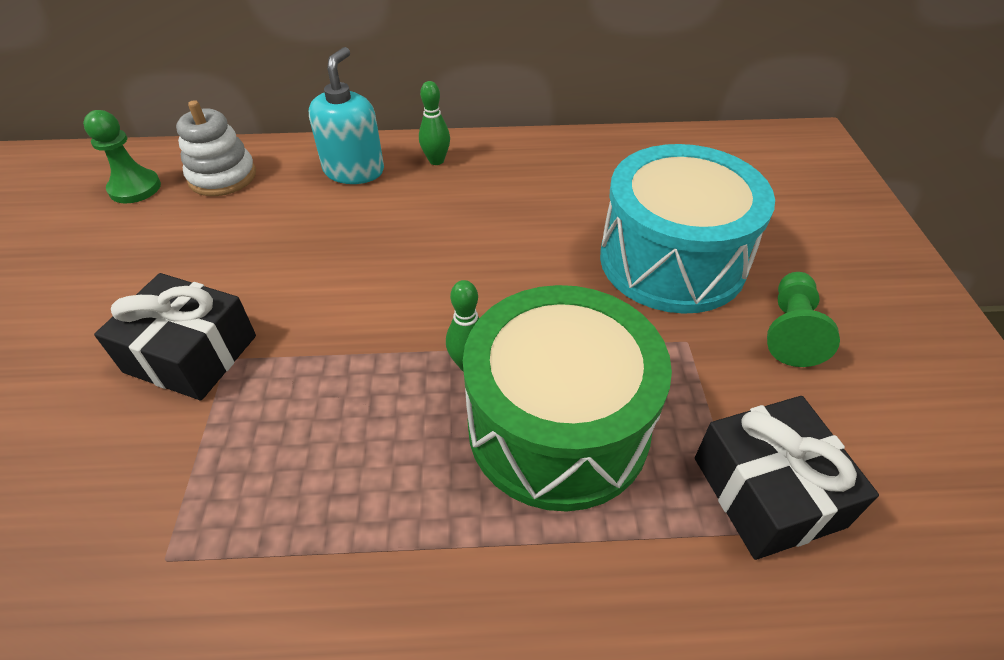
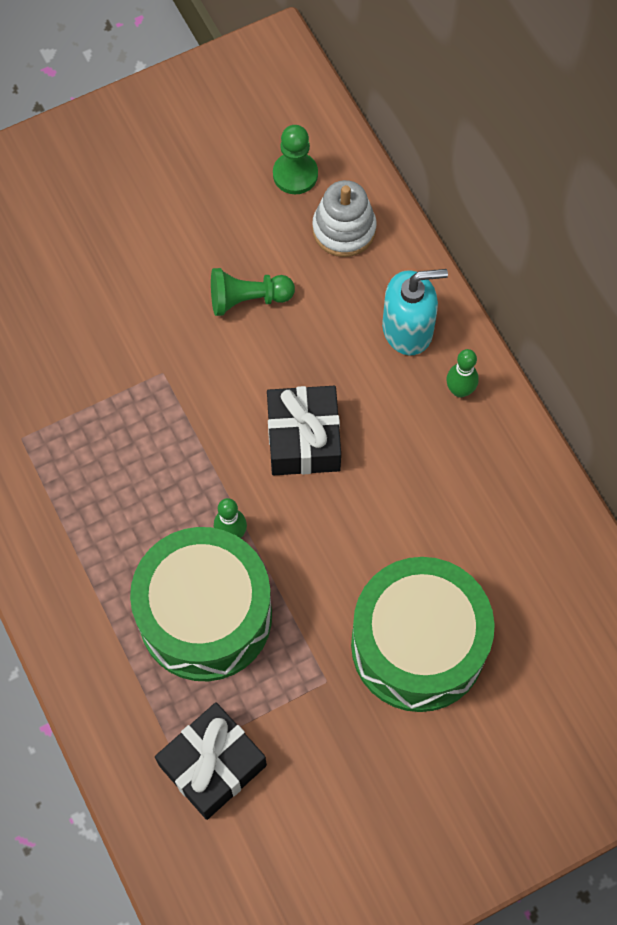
camera: 65 degrees right, 20 degrees up
(191, 354) = (156, 347): black gift -> black gift (303, 439)
(672, 260) = (418, 645): turquoise drum -> green drum
(791, 331) = (375, 759): green pawn -> green pawn (248, 299)

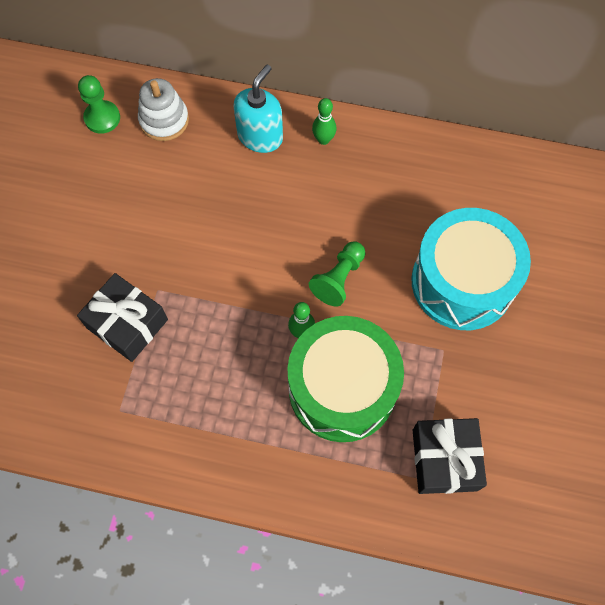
camera: 50 degrees left, 0 degrees up
(248, 299) = (156, 205): green pawn -> green pawn (339, 279)
(303, 439) = (277, 244): black gift -> black gift (127, 324)
(418, 645) = (462, 282): green drum -> turquoise drum

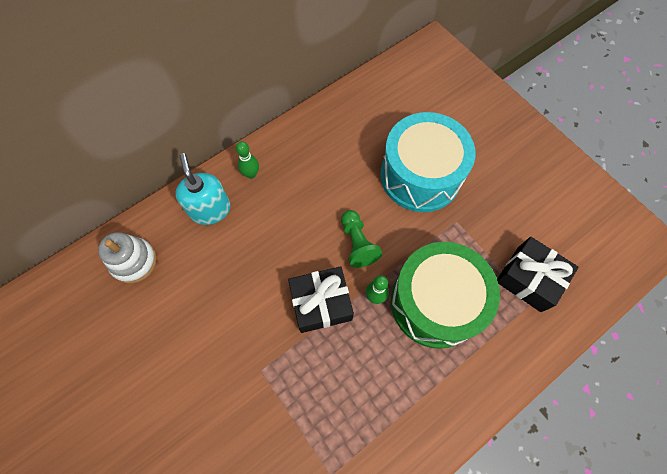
camera: 50 degrees left, 0 degrees up
(102, 118) = (87, 303): green pawn -> none
(127, 324) = (268, 415): black gift -> black gift (321, 303)

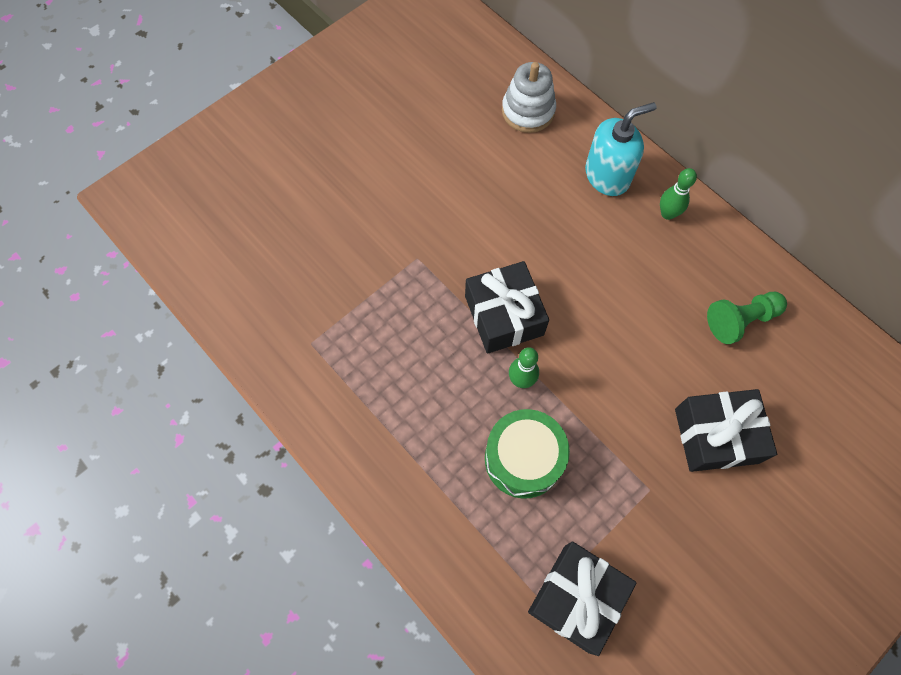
camera: 85 degrees right, 0 degrees up
(357, 243) = (592, 353): green pawn -> green pawn (740, 320)
(420, 175) = (716, 436): turquoise drum -> black gift
(435, 302) = (523, 459): green drum -> green drum, size x0.63

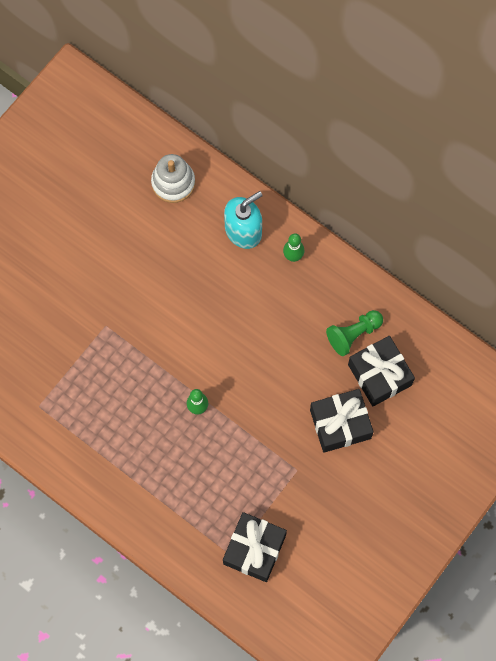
camera: 10 degrees left, 5 degrees up
(504, 315) = (178, 360): black gift -> black gift (379, 375)
(523, 459) = (206, 464): green drum -> none

